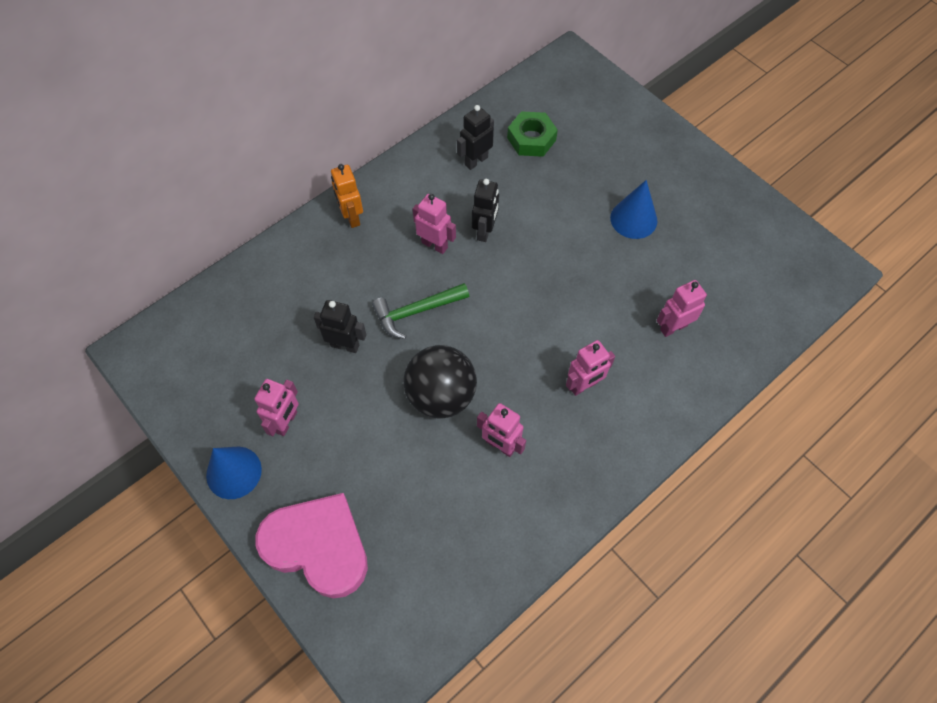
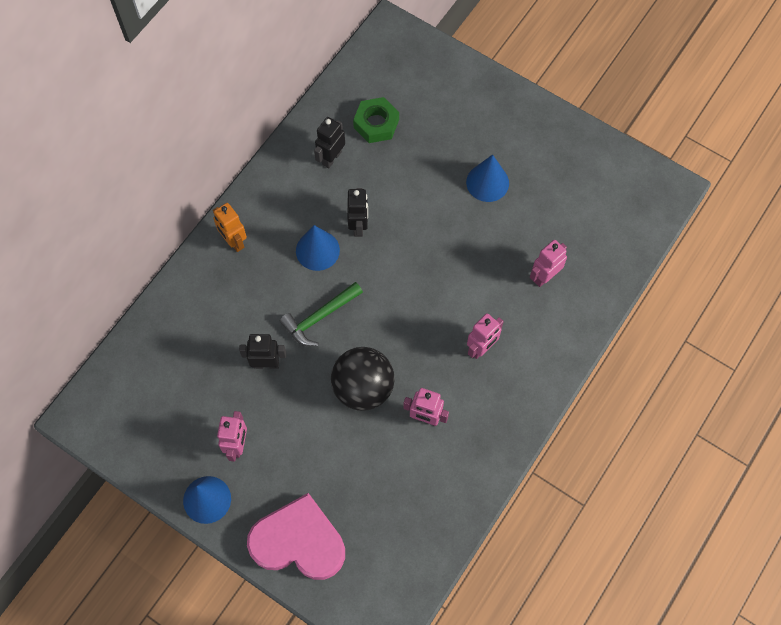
camera: 15 degrees left, 5 degrees up
(434, 245) = (317, 250): pink robot -> blue cone

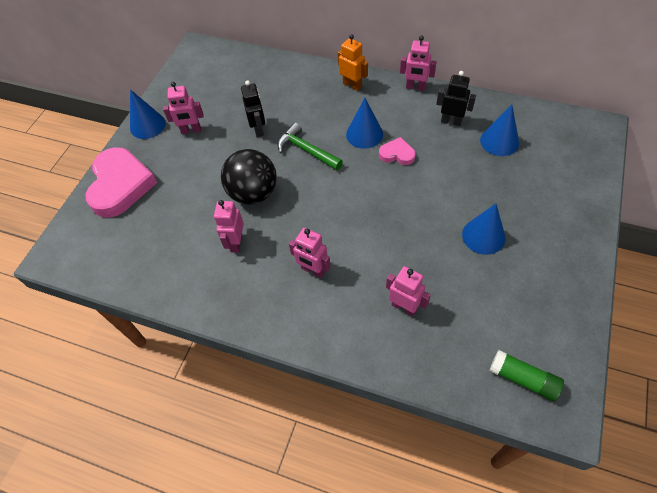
camera: 80 degrees right, 10 degrees down
(234, 241) = (352, 85): orange robot -> orange robot turned 90 degrees clockwise
(265, 176) = (415, 87): none -> pink robot
(358, 226) = (397, 154): black robot -> pink heart
(376, 123) = (499, 141): green nut -> blue cone
(634, 206) = (523, 379): none -> green glue stick

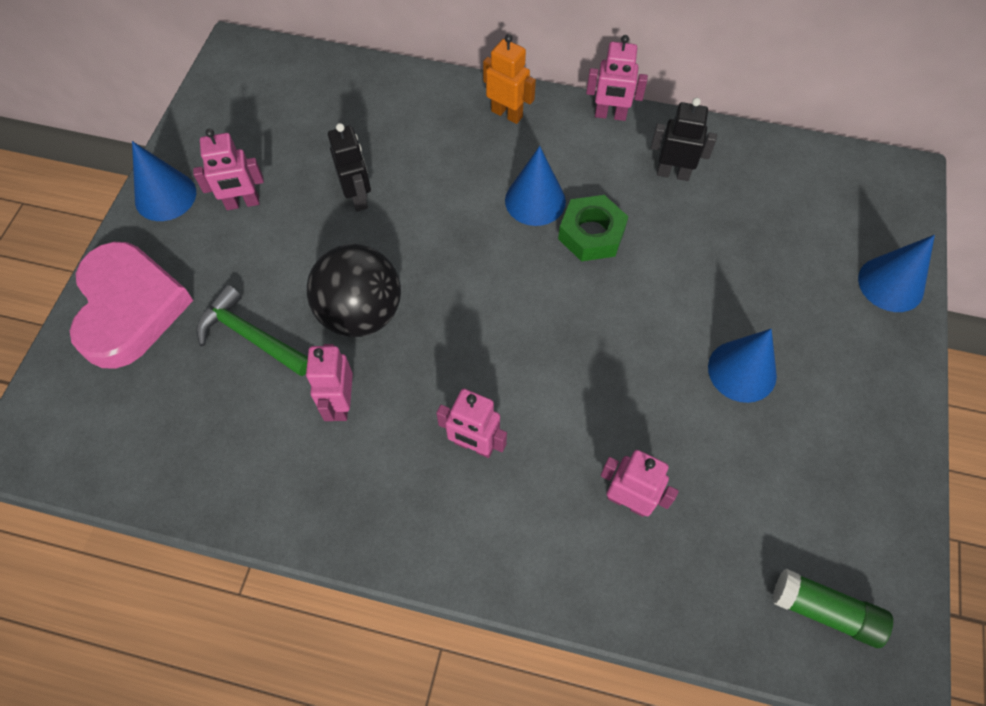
camera: 10 degrees left, 5 degrees up
(306, 150) = (443, 233): green hammer -> green hammer (251, 336)
(397, 154) = (591, 234): pink heart -> green nut
(499, 141) = (752, 206): blue cone -> blue cone (891, 284)

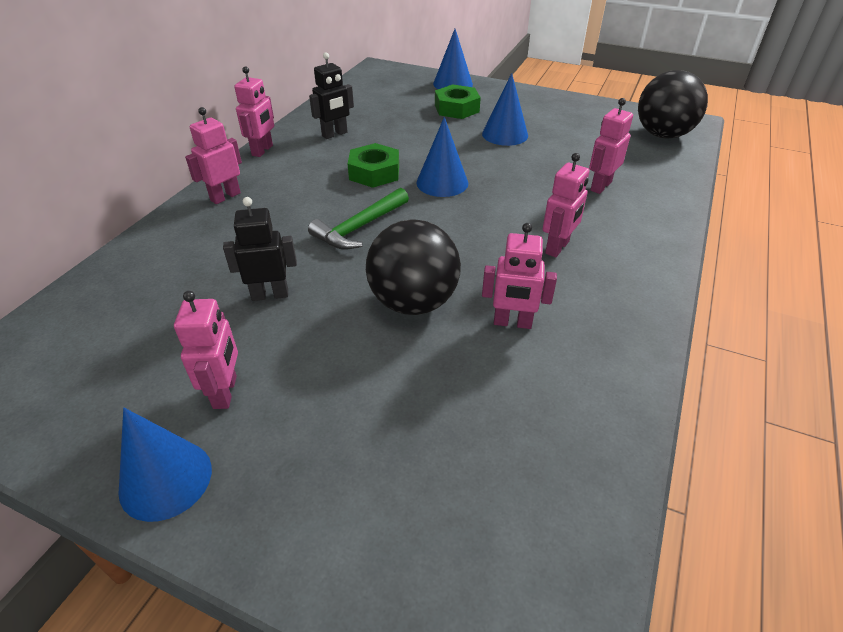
camera: 80 degrees left, 20 degrees down
(129, 308) = (344, 523): pink heart -> none
(251, 336) = (421, 389): green hammer -> green hammer (360, 227)
(507, 114) = (225, 197): orange robot -> pink robot
(535, 200) = (329, 193): blue cone -> blue cone (442, 182)
(673, 173) = (335, 134): black robot -> black robot turned 150 degrees counterclockwise
(803, 300) = (456, 108): none -> green nut
(824, 611) = (662, 135): green glue stick -> black ball

